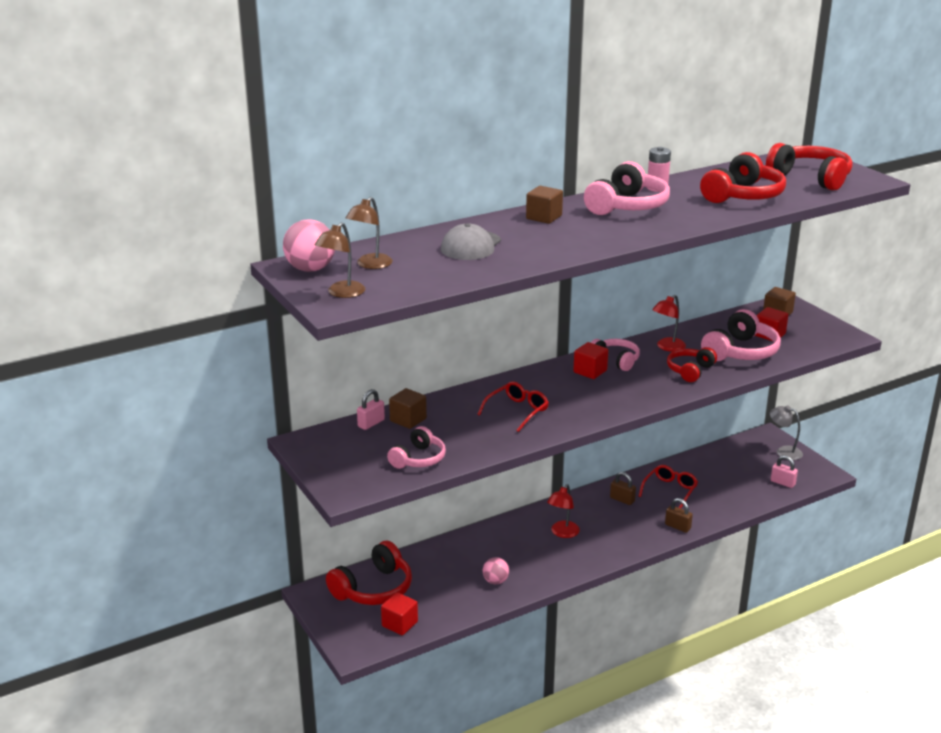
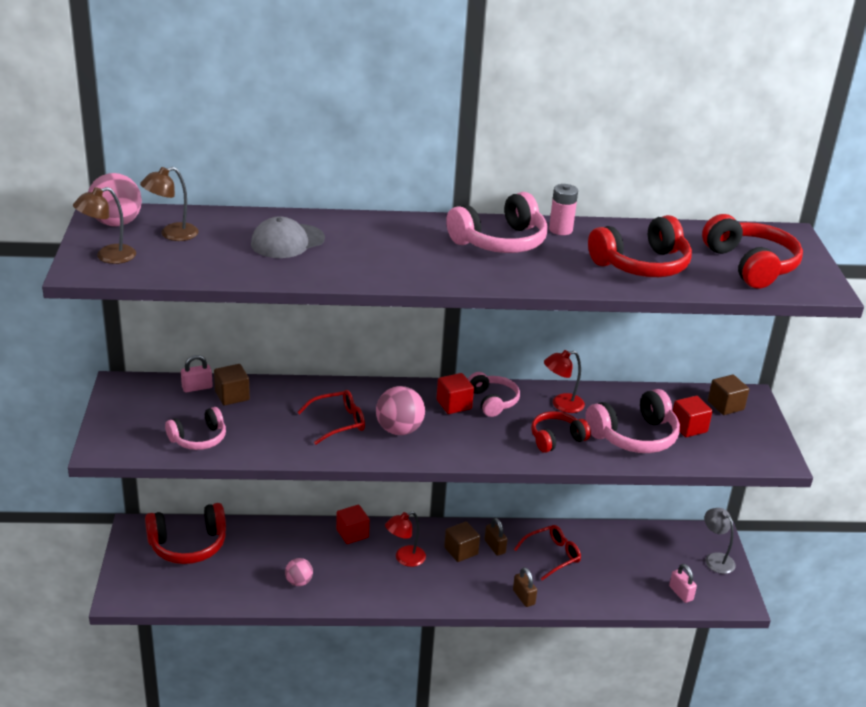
camera: 25 degrees right, 5 degrees up
(399, 624) = (179, 588): red cube -> red cube (352, 533)
(544, 217) = (399, 230): brown cube -> brown cube (461, 551)
(570, 401) = (399, 430): none -> pink ball

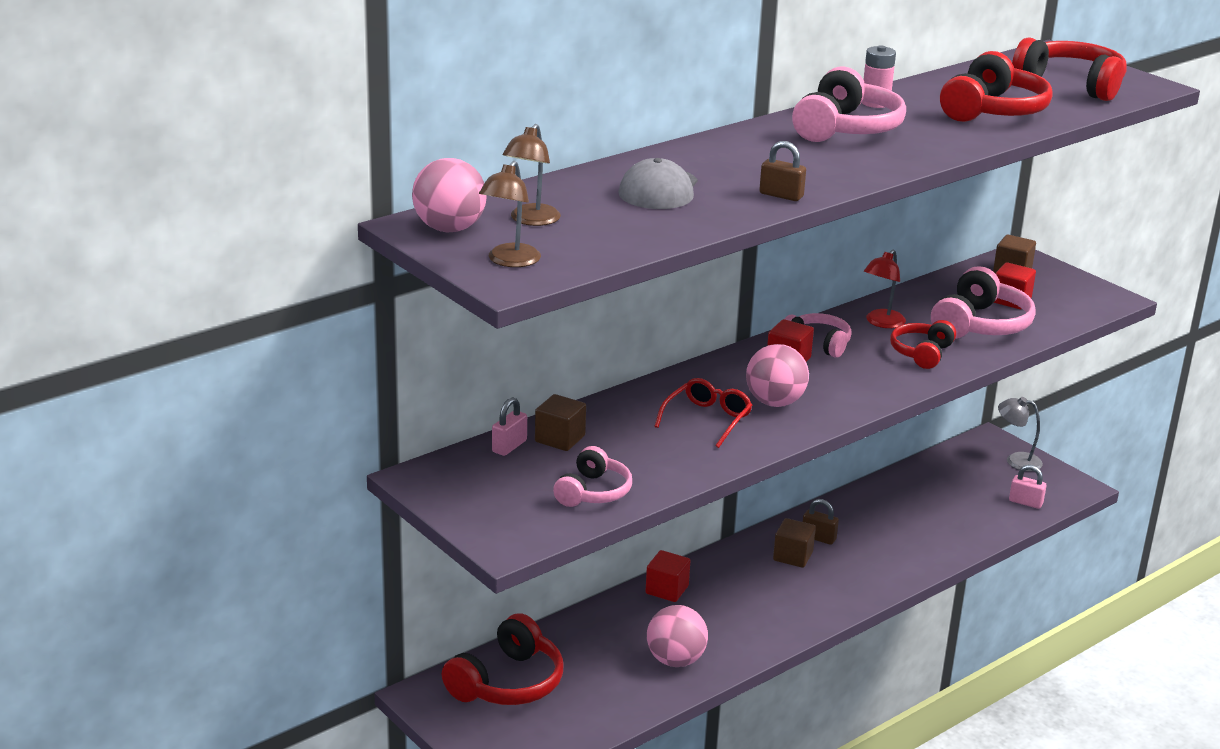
camera: 35 degrees left, 5 degrees down
(299, 582) = (675, 660): pink ball -> pink ball, size x1.63
(404, 559) = (749, 588): red lamp -> none
(523, 597) = (902, 570): brown padlock -> brown padlock (781, 195)
(552, 555) = (879, 521): red glasses -> none

